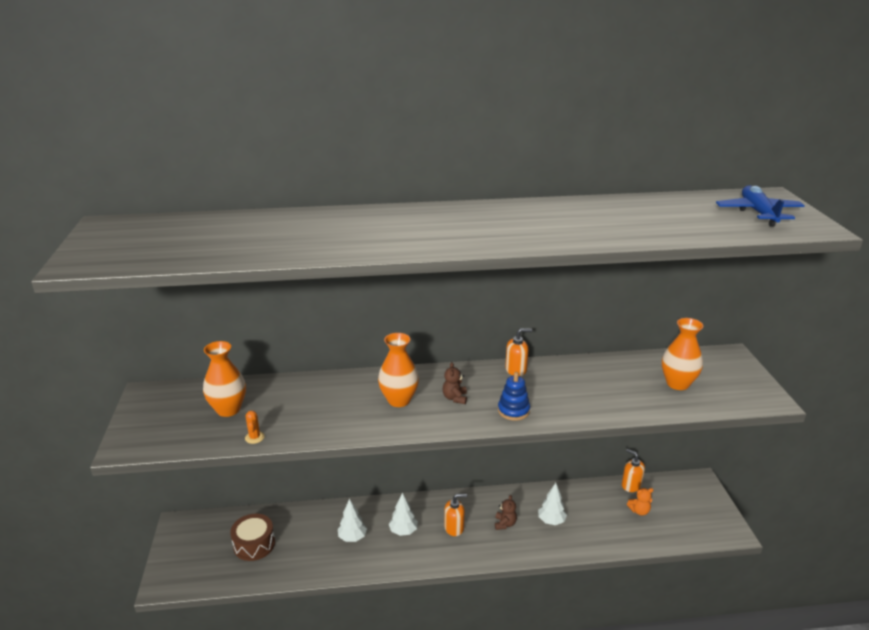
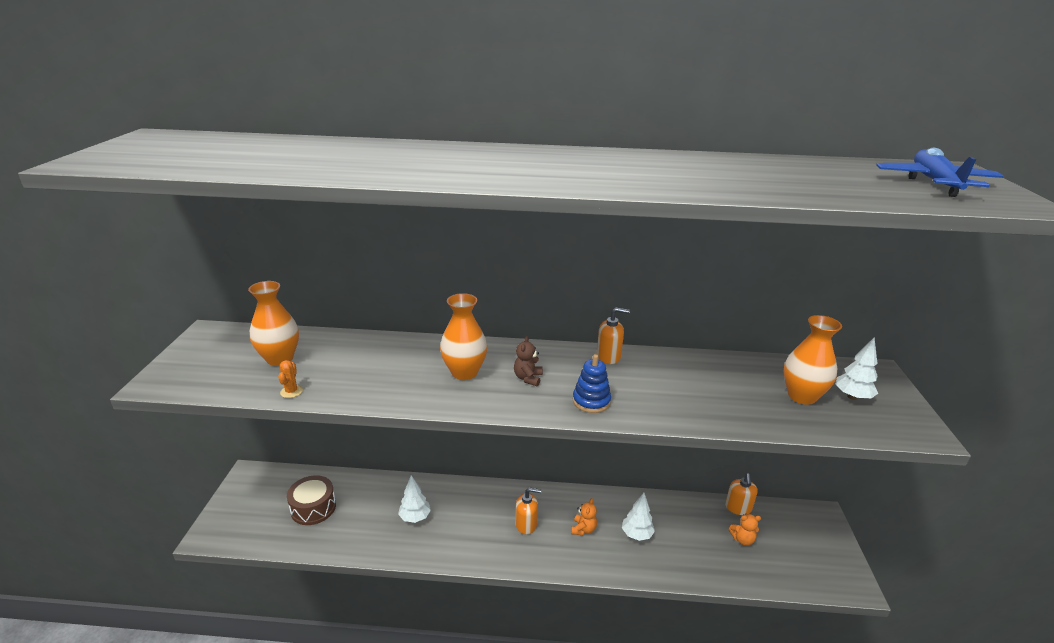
camera: 10 degrees right, 0 degrees up
(403, 531) = (470, 519): white tree -> white tree (852, 397)
(505, 524) = (583, 529): brown teddy bear -> orange teddy bear
(631, 485) = (738, 508): orange soap dispenser -> orange soap dispenser turned 135 degrees counterclockwise

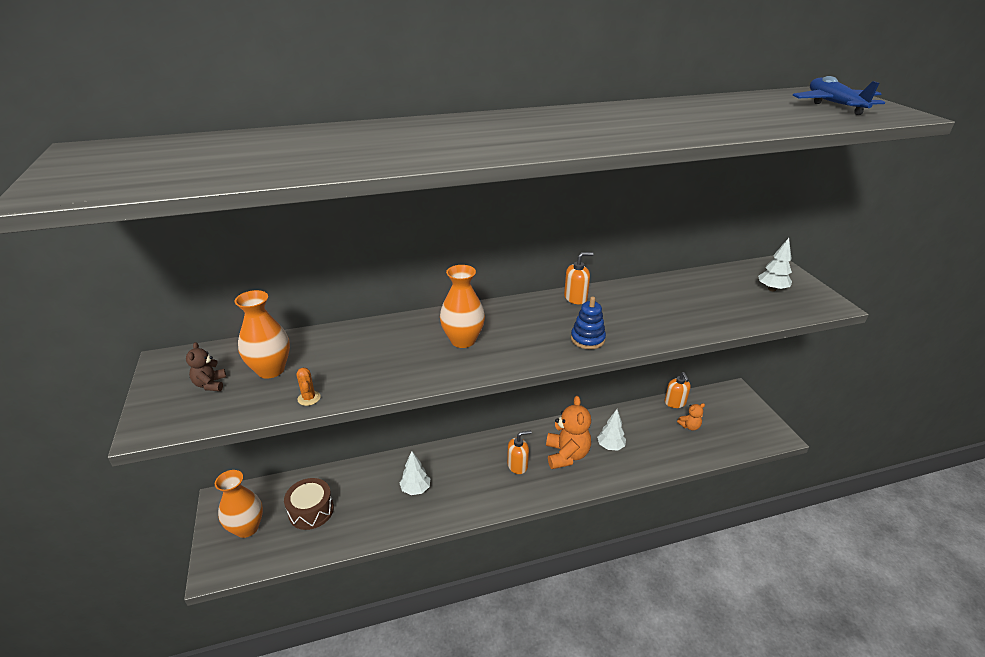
camera: 20 degrees left, 5 degrees up
(528, 378) = (522, 332): brown teddy bear -> brown teddy bear (210, 384)
(583, 529) = (566, 455): orange teddy bear -> orange teddy bear, size x1.99
(802, 396) = (738, 297): orange vase -> orange vase (247, 528)

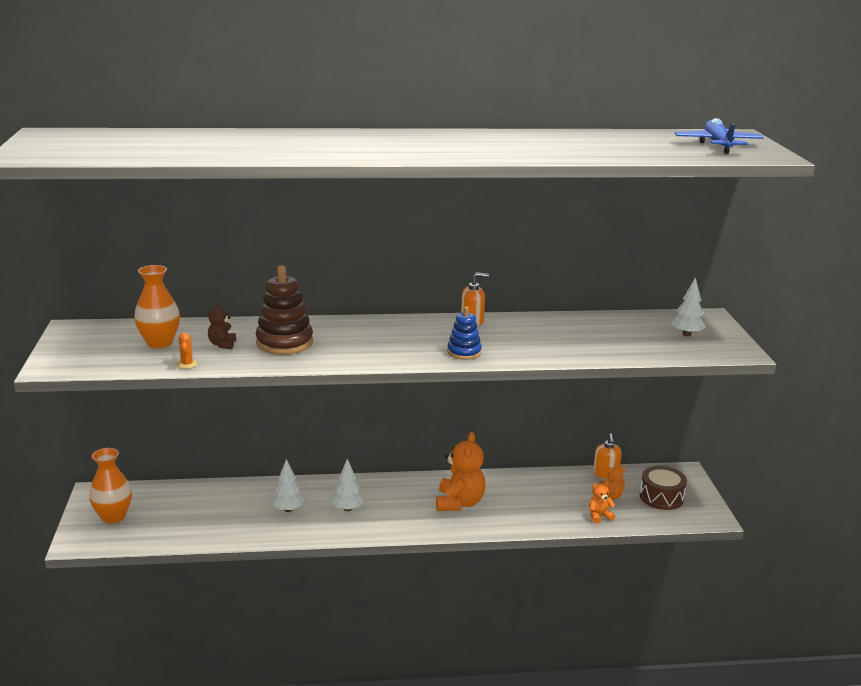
camera: 10 degrees right, 10 degrees down
(210, 384) = (105, 347): brown teddy bear -> brown teddy bear (222, 344)
(311, 511) = (178, 512): brown drum -> brown drum (661, 497)
(404, 351) = (284, 343): none -> brown stacking toy
(463, 340) = (342, 341): orange vase -> none
(517, 465) = (402, 504): orange soap dispenser -> none
(610, 446) = (511, 502): white tree -> white tree (347, 509)
(689, 450) = (599, 516): none -> orange teddy bear

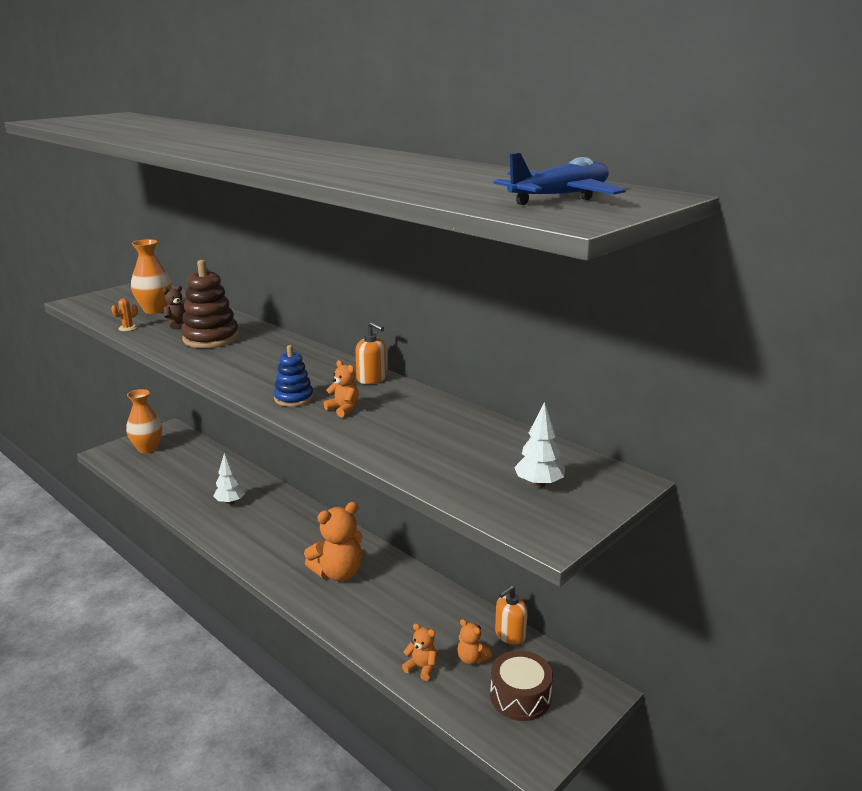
camera: 50 degrees right, 0 degrees up
(347, 509) = (262, 525): white tree -> none
(509, 345) = (343, 409): none -> orange teddy bear

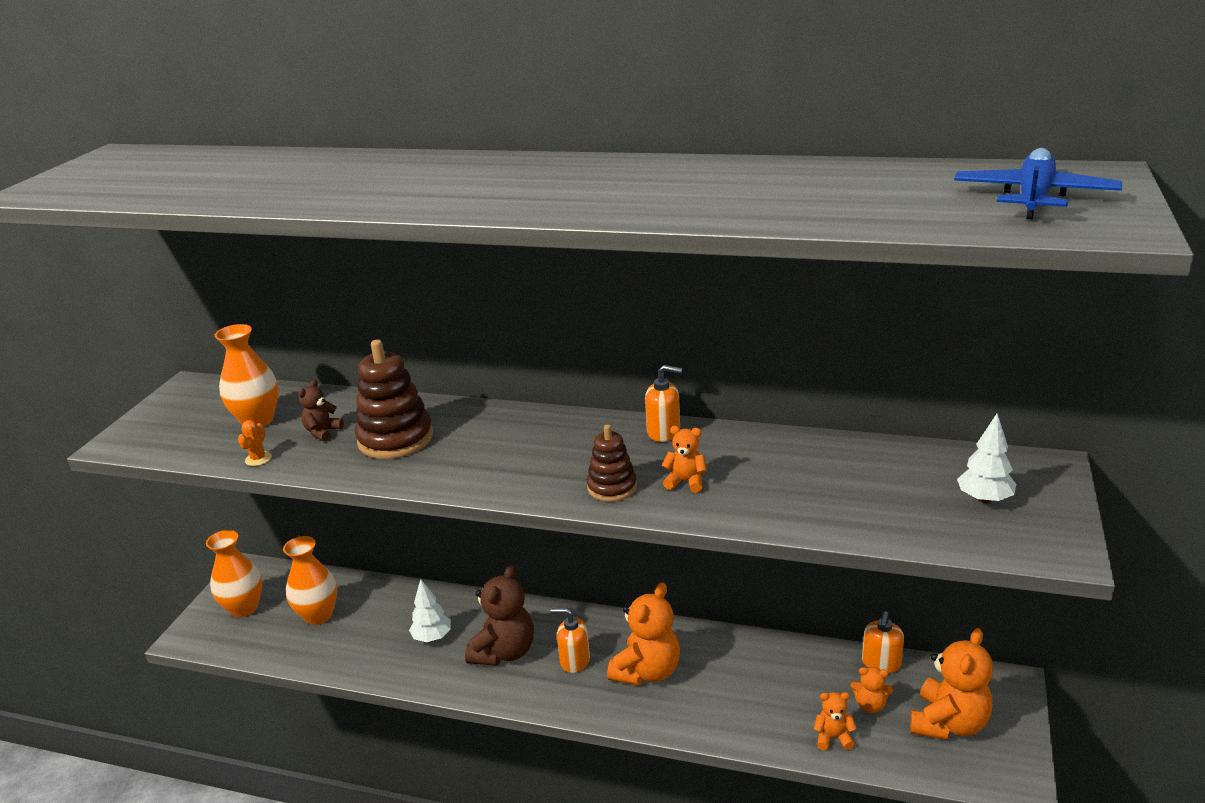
camera: 25 degrees left, 5 degrees up
(181, 466) = (318, 615): none -> orange vase
(263, 526) = (504, 652): none -> brown teddy bear
(294, 398) = (612, 487): blue stacking toy -> brown stacking toy
(299, 548) = (574, 660): none -> orange soap dispenser
(520, 697) = (948, 723): brown drum -> orange teddy bear

